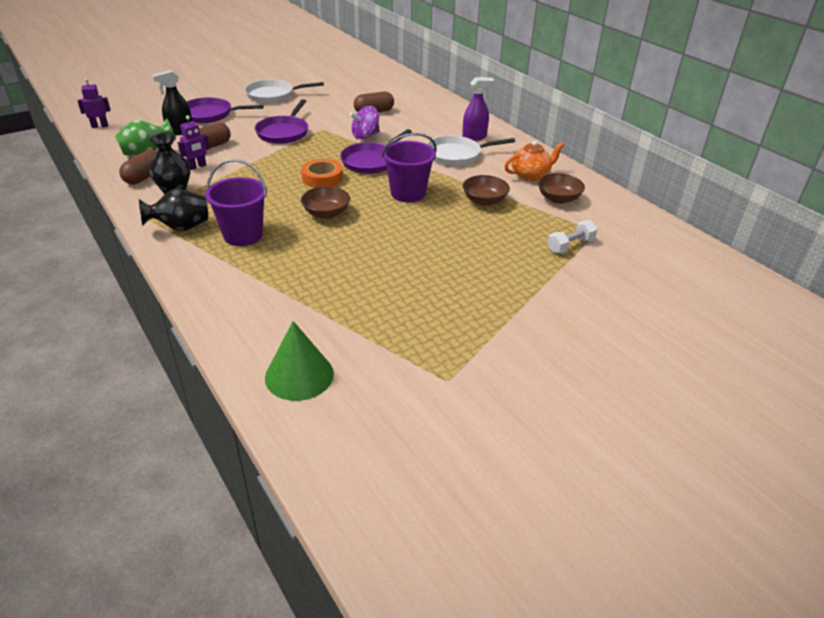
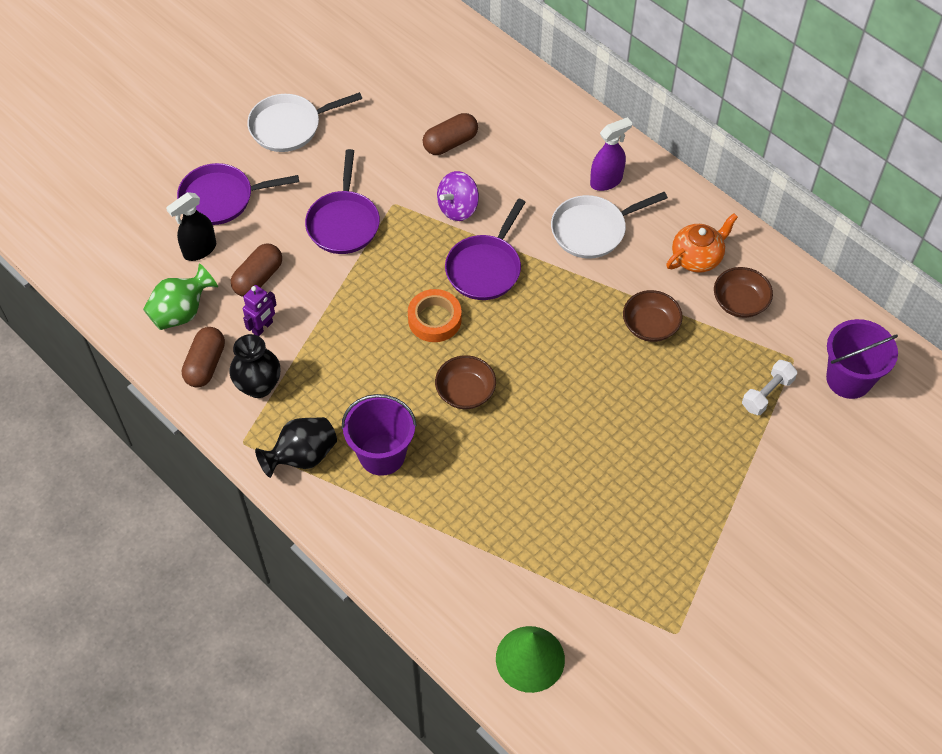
camera: 10 degrees left, 20 degrees up
(100, 126) = (80, 259): purple robot -> none
(408, 193) = (552, 330): purple bucket -> purple bucket (848, 379)

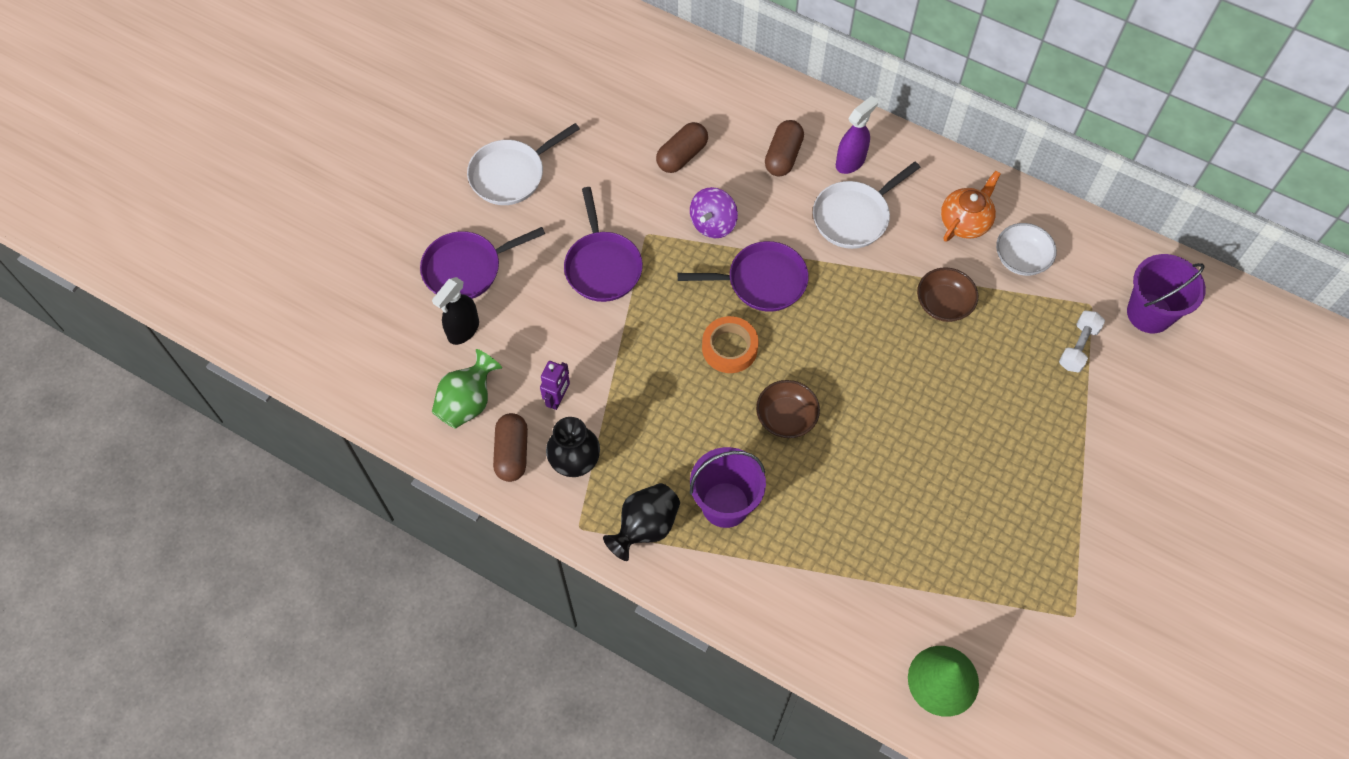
camera: 15 degrees left, 5 degrees up
(258, 278) = (535, 346): brown capsule -> brown capsule (783, 156)
(485, 268) = (762, 281): purple pan -> purple pan turned 105 degrees counterclockwise
(740, 302) = (1021, 259): brown bowl -> white bowl

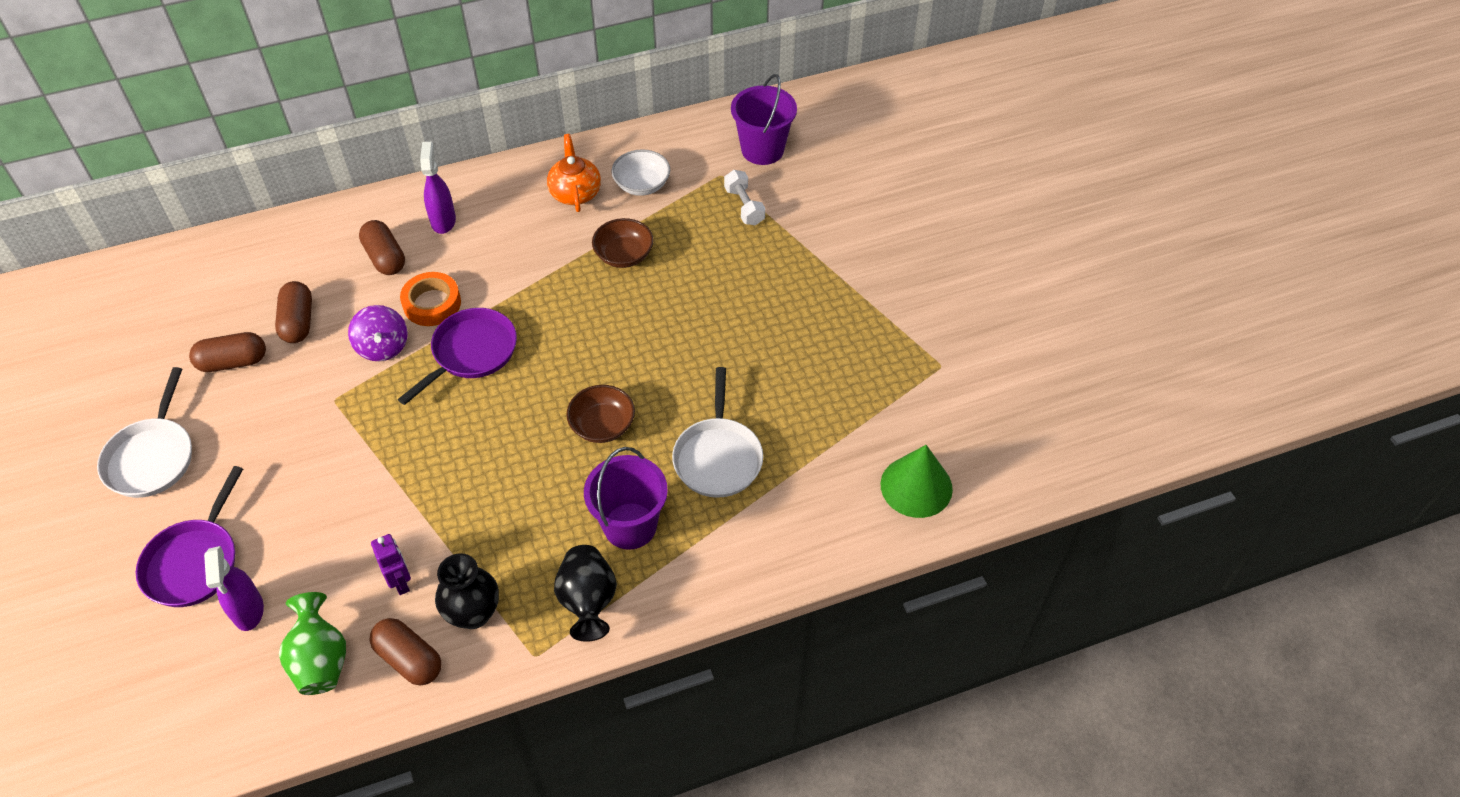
camera: 50 degrees left, 10 degrees down
(463, 330) = (248, 611): black spray bottle -> purple spray bottle
(602, 266) = (322, 454): purple pan -> none
(616, 149) = (233, 362): none -> brown capsule
(729, 348) = (501, 418): orange tape -> orange tape (432, 304)
(854, 216) = (490, 253): white pan -> white pan (718, 457)

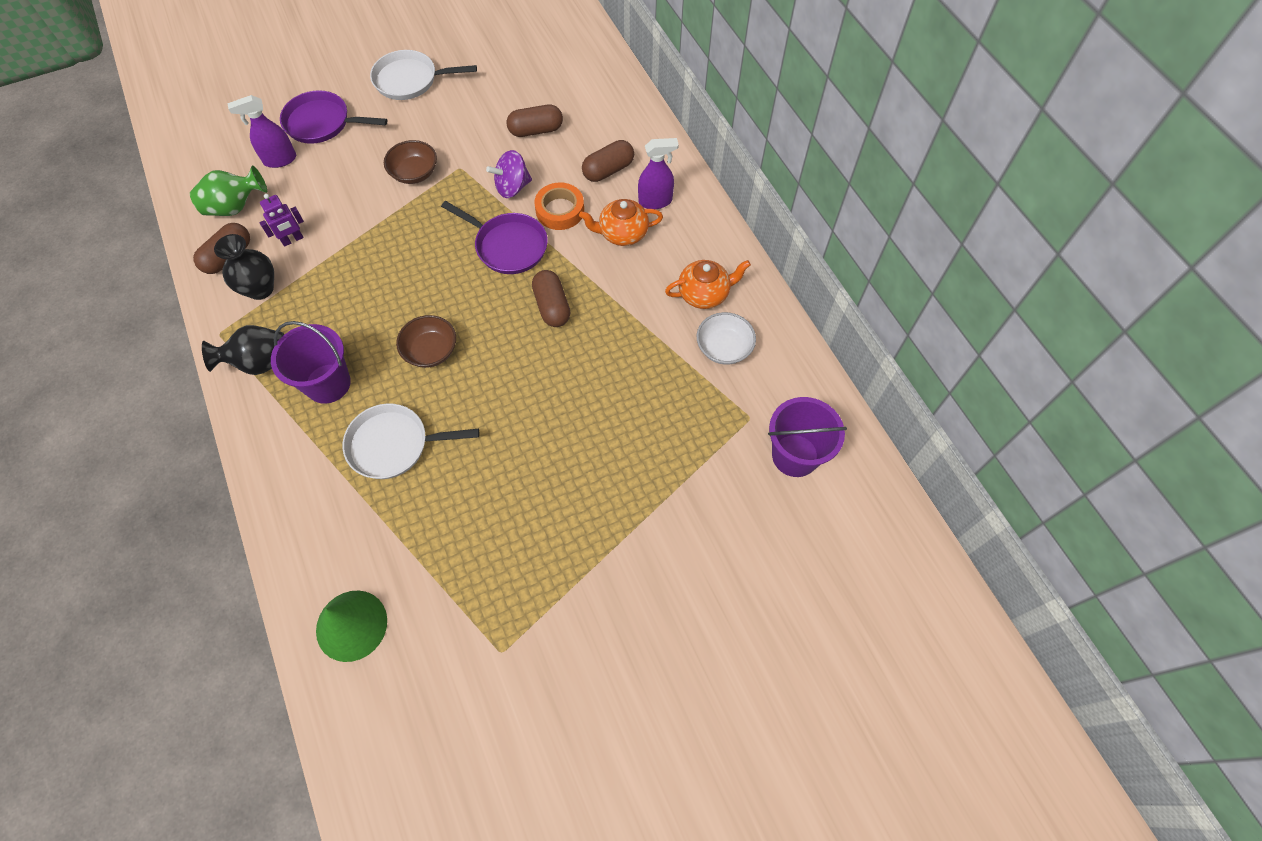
camera: 85 degrees right, 10 degrees up
(233, 362) = (495, 102): brown capsule -> brown capsule (552, 306)
(480, 251) = (622, 233): none -> orange teapot
(624, 255) = (628, 343): brown bowl -> brown bowl (414, 173)
(744, 206) = (707, 443): white dumbbell -> none

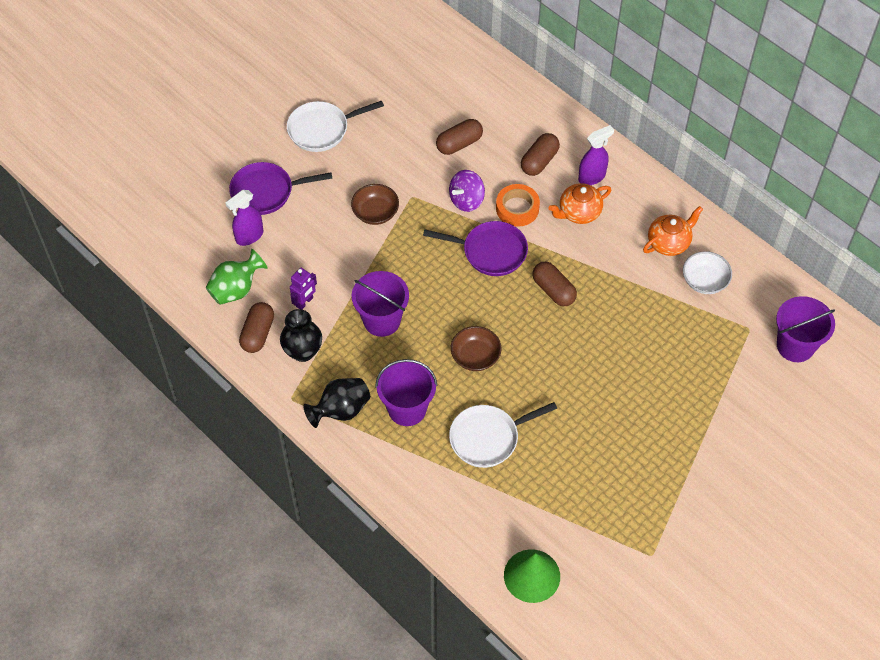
camera: 20 degrees left, 5 degrees down
(357, 282) = (382, 320): none -> purple bucket

